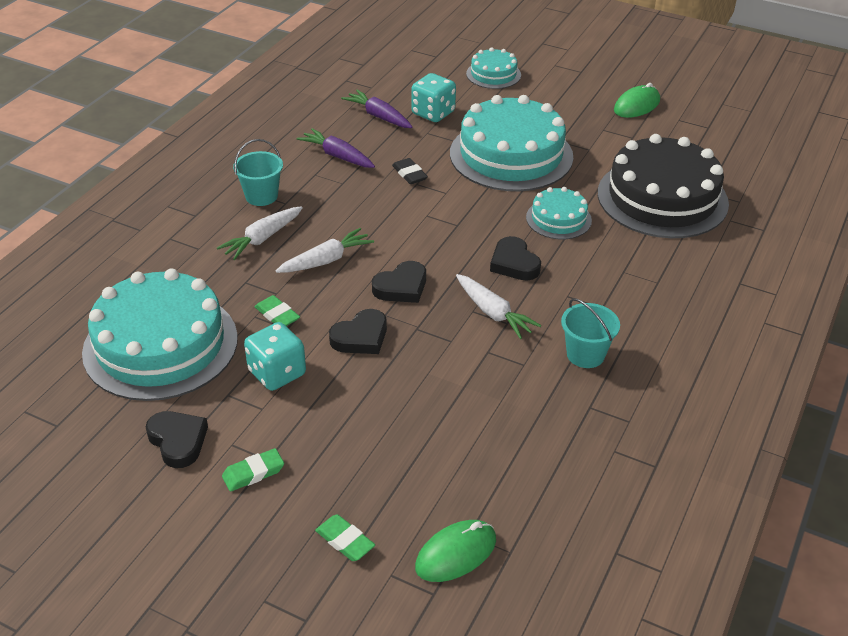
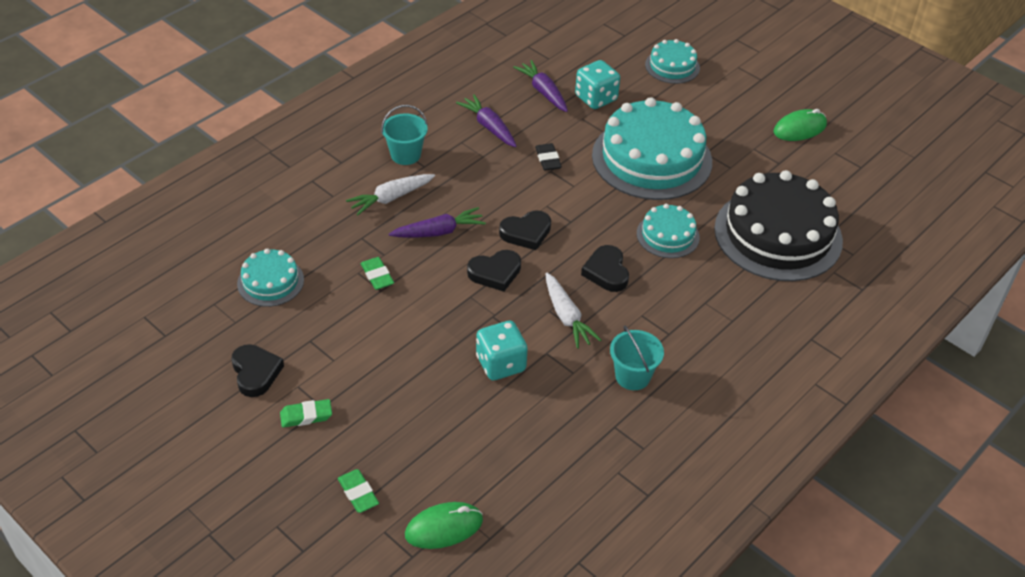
camera: 15 degrees right, 5 degrees up
(160, 345) = (270, 282): turquoise cake -> turquoise cake, size x0.49
(277, 373) = (357, 330): turquoise dice -> turquoise dice (501, 364)
(326, 260) = (439, 232): white carrot -> purple carrot
(361, 337) = (441, 313): black heart -> black heart (526, 233)

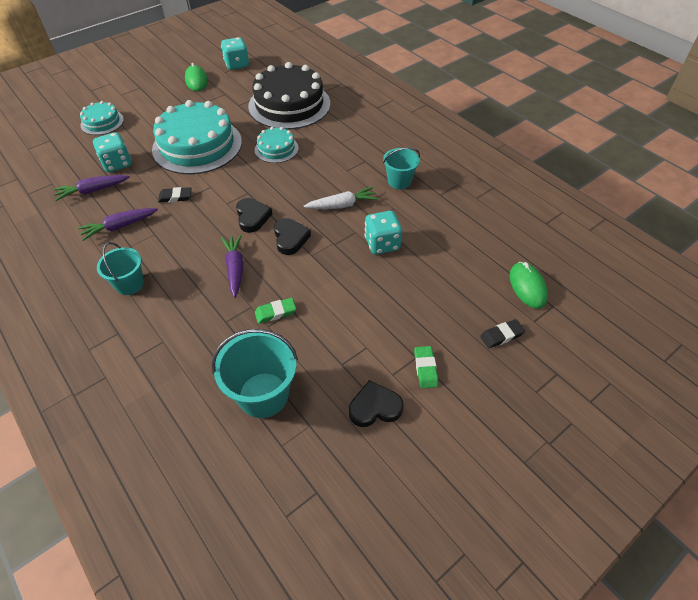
camera: 80 degrees left, 5 degrees up
(270, 282) = (263, 395): turquoise cake -> turquoise bucket
(358, 493) = (501, 335): green eraser -> black eraser
(391, 198) = (182, 298): white carrot -> none
(606, 272) = (303, 181): black heart -> none
(861, 161) = (237, 64): none -> turquoise dice

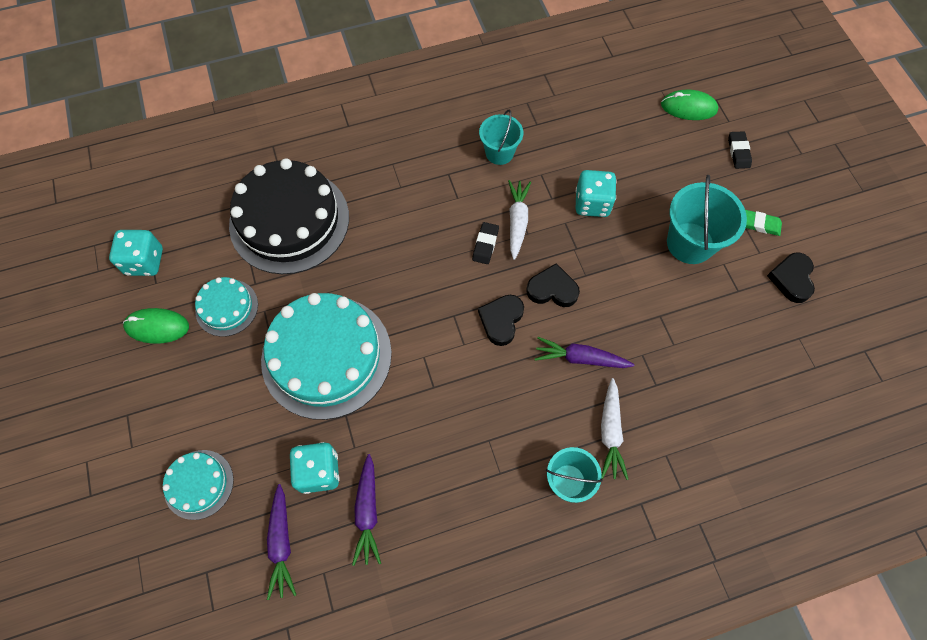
camera: 70 degrees left, 15 degrees up
(119, 227) = (459, 482): purple carrot -> purple carrot (282, 543)
(175, 197) = (427, 403): black eraser -> black eraser (485, 244)
(175, 300) = (610, 432): none -> white carrot
(252, 217) = (501, 320): black heart -> black heart turned 75 degrees counterclockwise
(263, 395) = (757, 369): turquoise bucket -> turquoise bucket (690, 243)
(275, 312) = (657, 332): green eraser -> none
(276, 149) = (380, 261): turquoise cake -> turquoise cake (227, 307)

